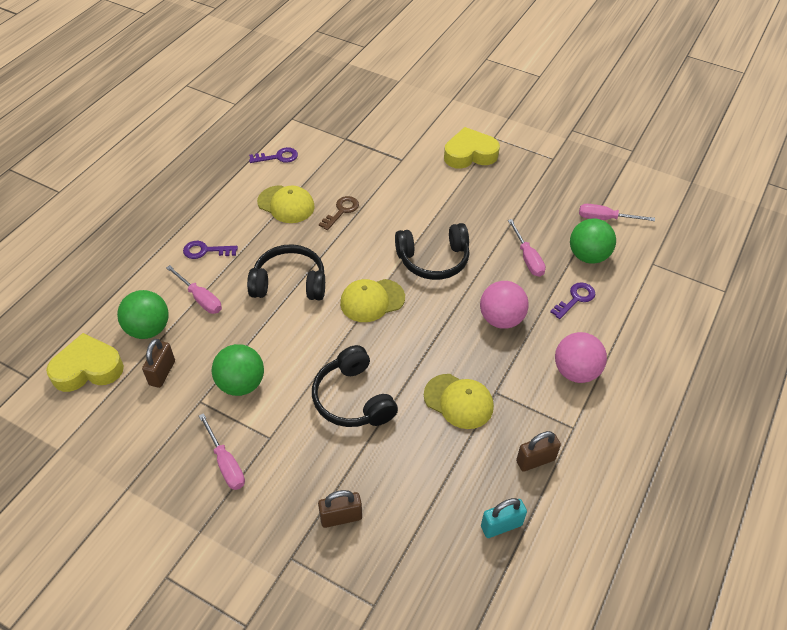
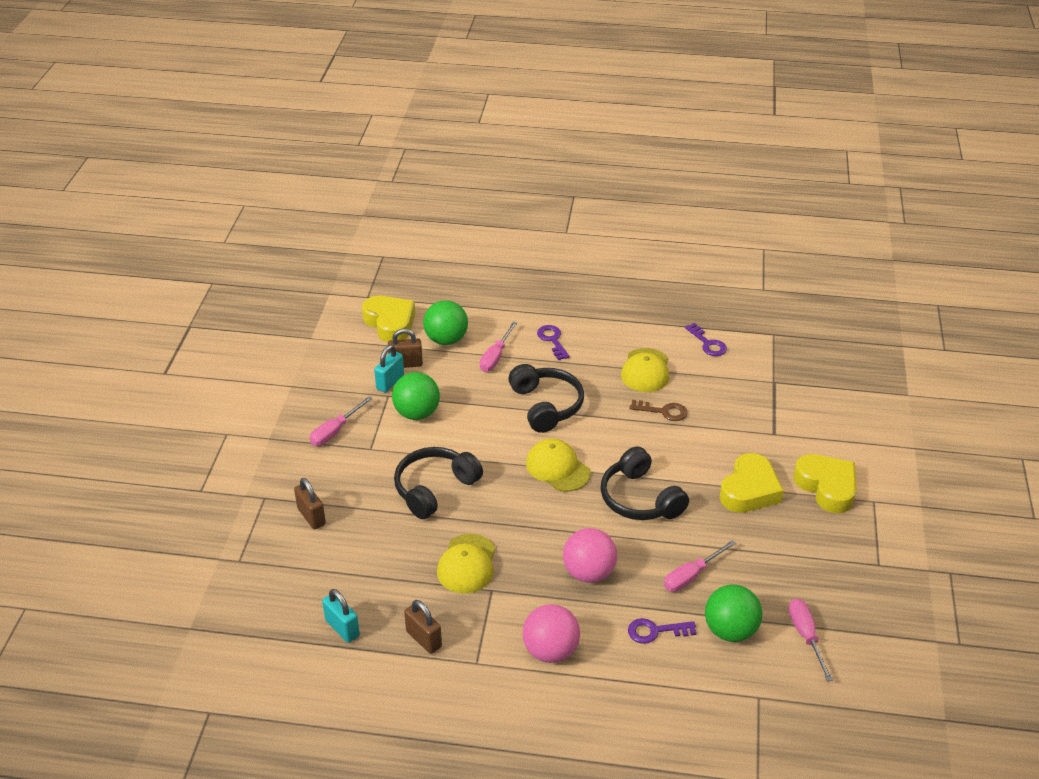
camera: 70 degrees right, 10 degrees down
(181, 394) = (390, 382): none -> turquoise padlock
(454, 194) = (749, 490): none -> yellow heart
(575, 299) = (655, 631): purple key -> purple key turned 150 degrees clockwise

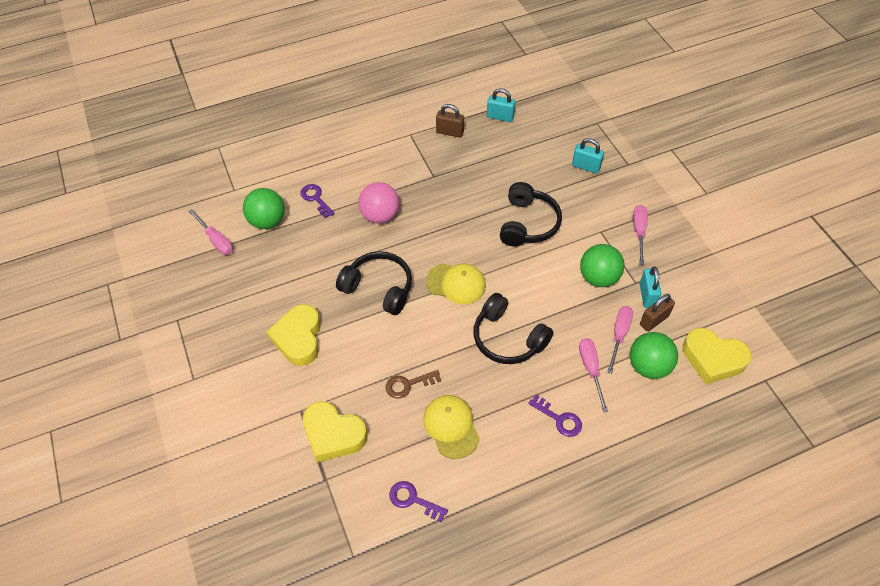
camera: 150 degrees right, 15 degrees up
(311, 516) = (586, 166): brown padlock -> turquoise padlock
(467, 564) = (462, 184): yellow cap -> none
(550, 651) = (372, 159): pink ball -> none
(655, 631) = (315, 199): purple key -> purple key turned 90 degrees counterclockwise
(691, 576) = (310, 246): pink screwdriver -> pink screwdriver (619, 335)
(826, 487) = (236, 373): yellow heart -> yellow heart (333, 434)

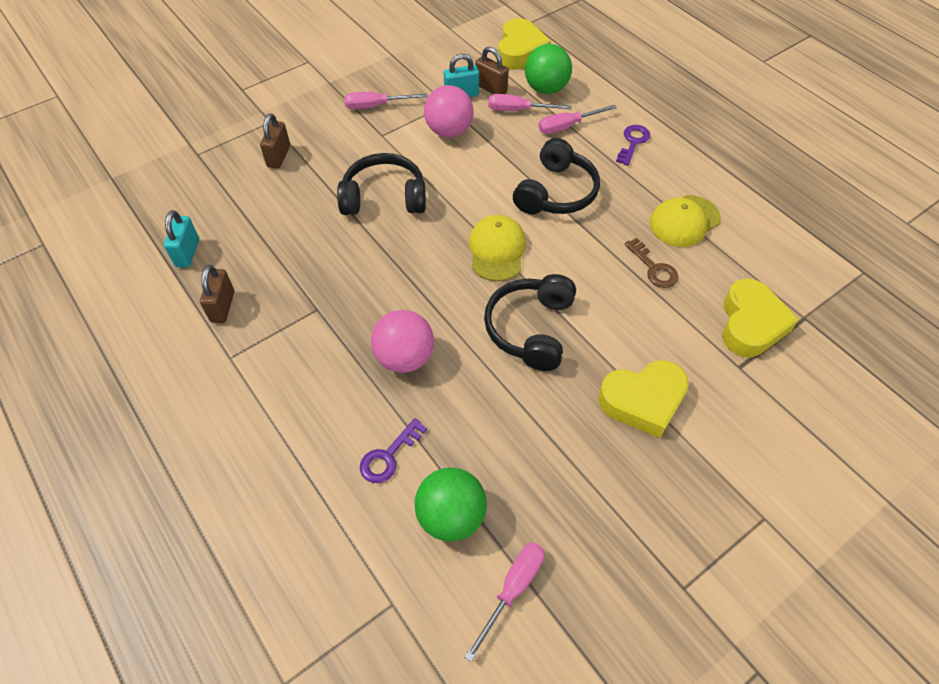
camera: 105 degrees left, 0 degrees up
(413, 500) = (779, 236): purple key -> none
(586, 166) = (279, 156): turquoise padlock -> brown padlock
(598, 277) = (449, 131): green ball -> pink ball

